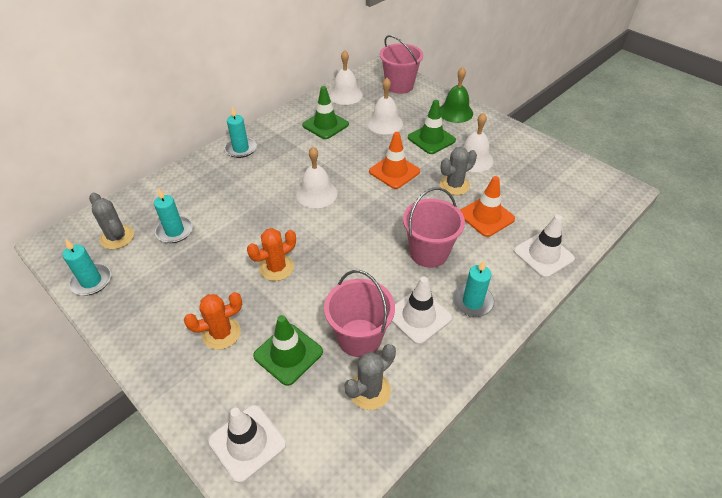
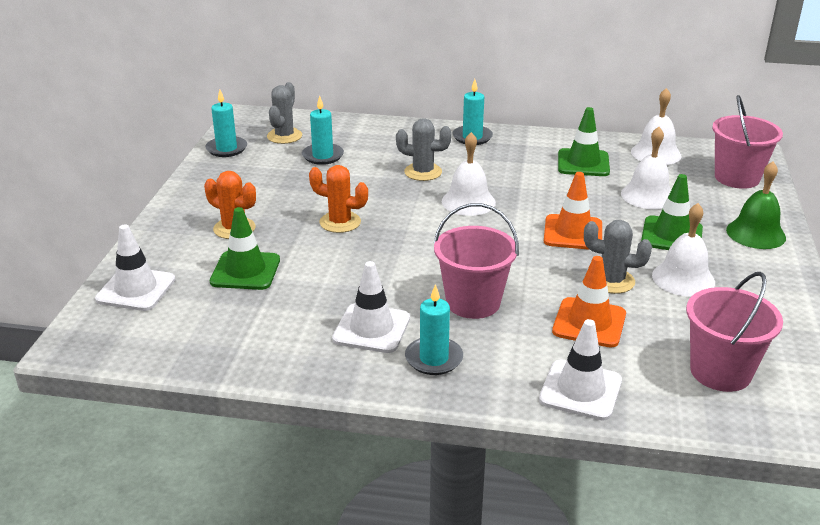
camera: 55 degrees right, 15 degrees down
(359, 337) = (304, 302): pink bucket -> pink bucket (720, 372)
(369, 390) = (246, 333): grey cactus -> grey cactus (423, 172)

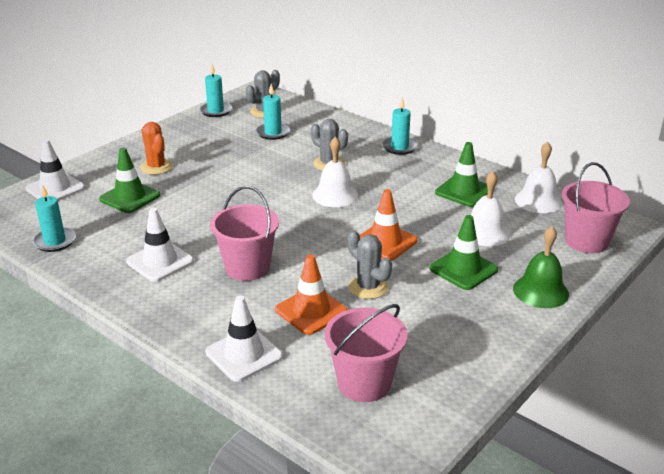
camera: 30 degrees right, 0 degrees up
(340, 222) = (227, 183): orange cactus -> none
(434, 358) = (174, 296): turquoise candle -> turquoise candle (55, 241)
(683, 278) = (428, 305): white bell -> none

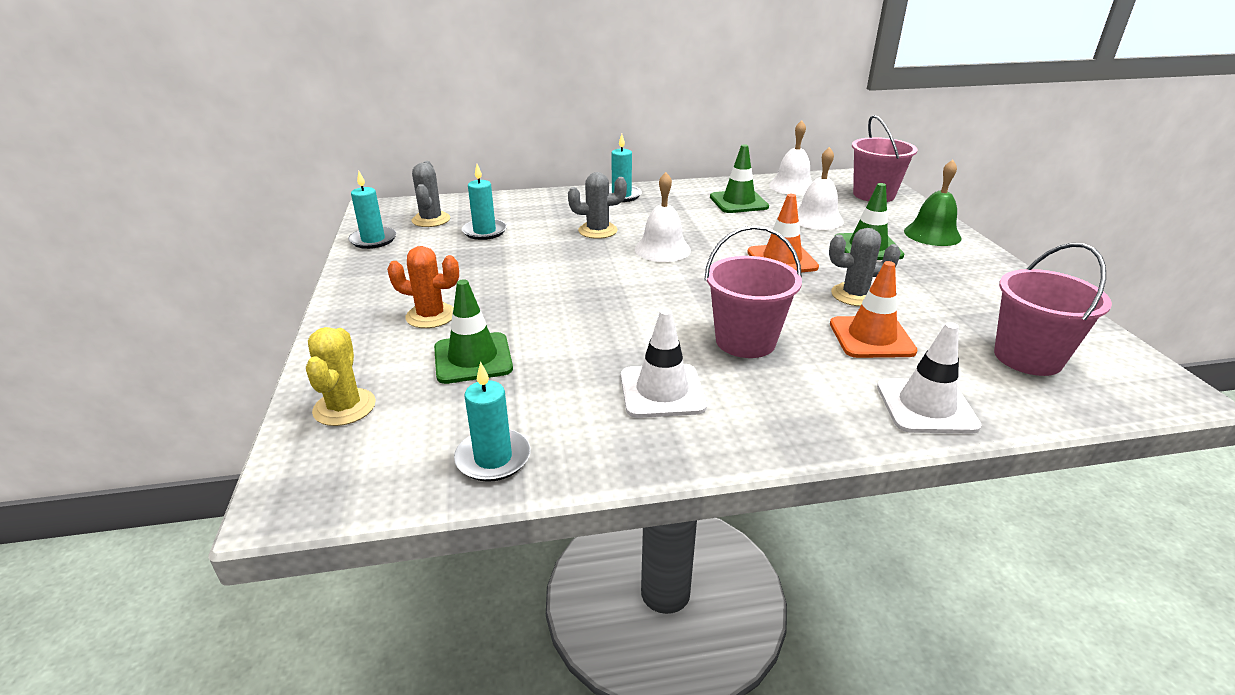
camera: 50 degrees left, 0 degrees up
(55, 188) = (344, 407): white traffic cone -> yellow cactus

